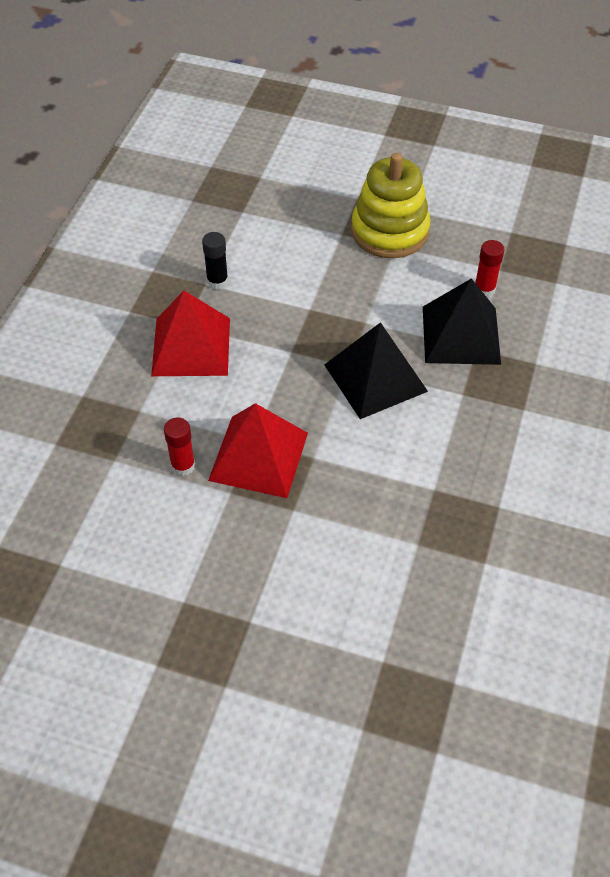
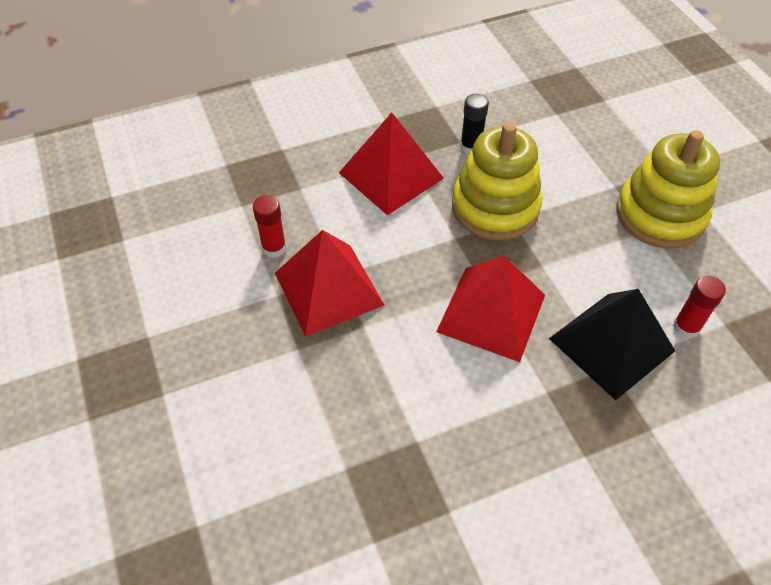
camera: 50 degrees right, 0 degrees up
(289, 310) = (495, 207): none -> yellow stacking toy
(375, 378) = (491, 313): black pyramid -> red pyramid

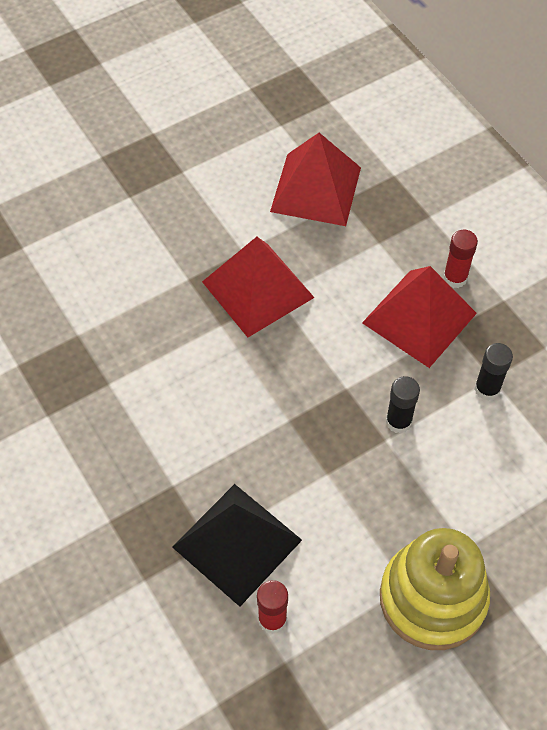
camera: 80 degrees right, 5 degrees up
(274, 248) = (296, 237): red glue stick -> red glue stick (455, 278)
(491, 313) = (255, 429): red pyramid -> red pyramid (315, 189)
(495, 207) = (398, 421): yellow stacking toy -> black glue stick

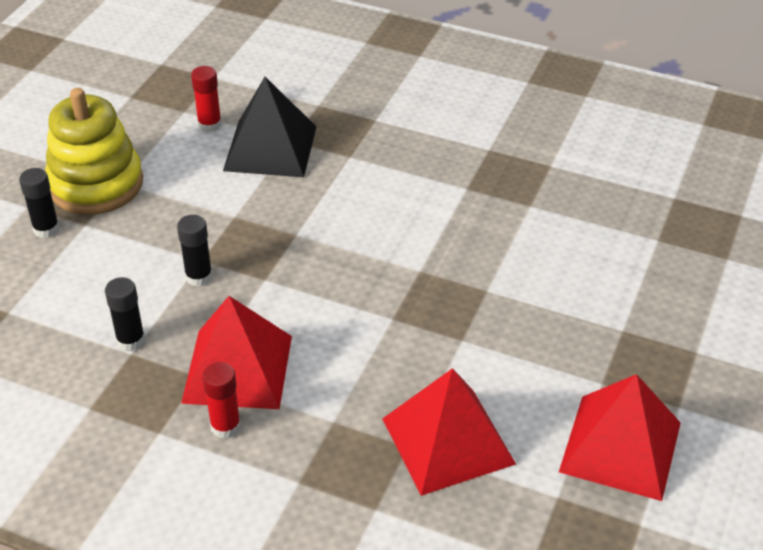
camera: 145 degrees right, 15 degrees down
(258, 289) = (415, 314): red pyramid -> red pyramid (620, 447)
(506, 562) = (46, 229): none -> black glue stick

